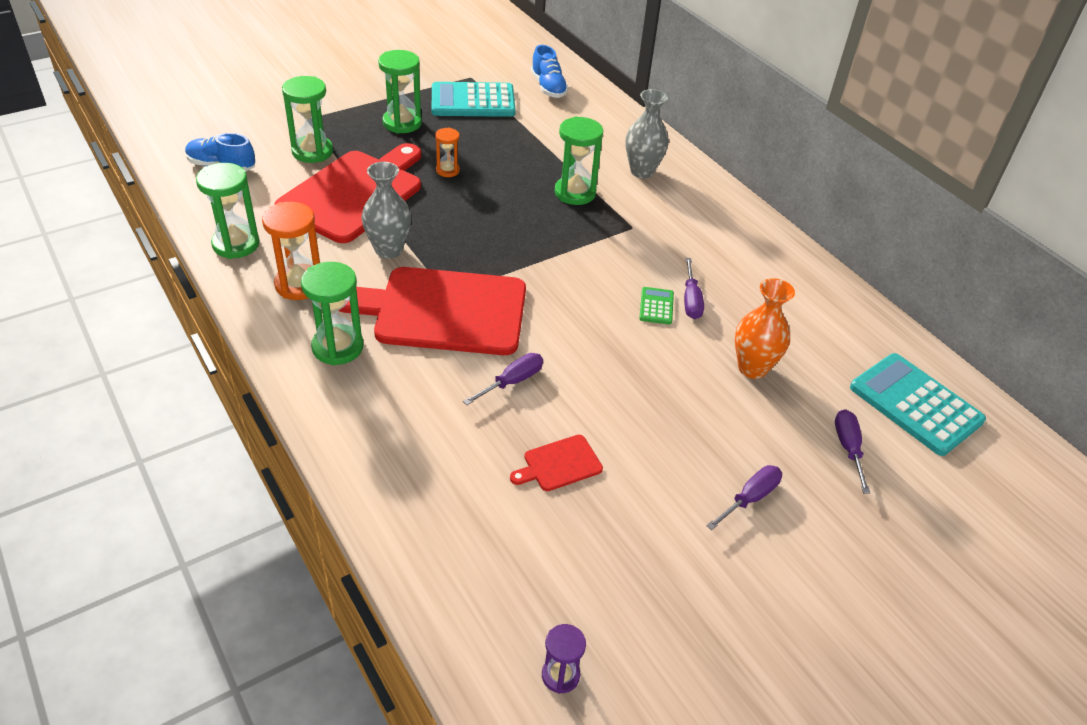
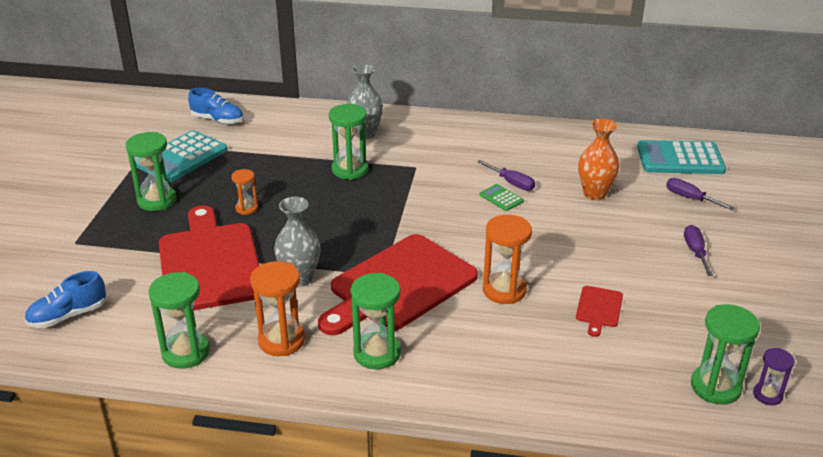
camera: 45 degrees left, 10 degrees down
(312, 152) = (124, 259): green hourglass -> green hourglass (715, 387)
(512, 382) = (504, 290): purple screwdriver -> orange hourglass

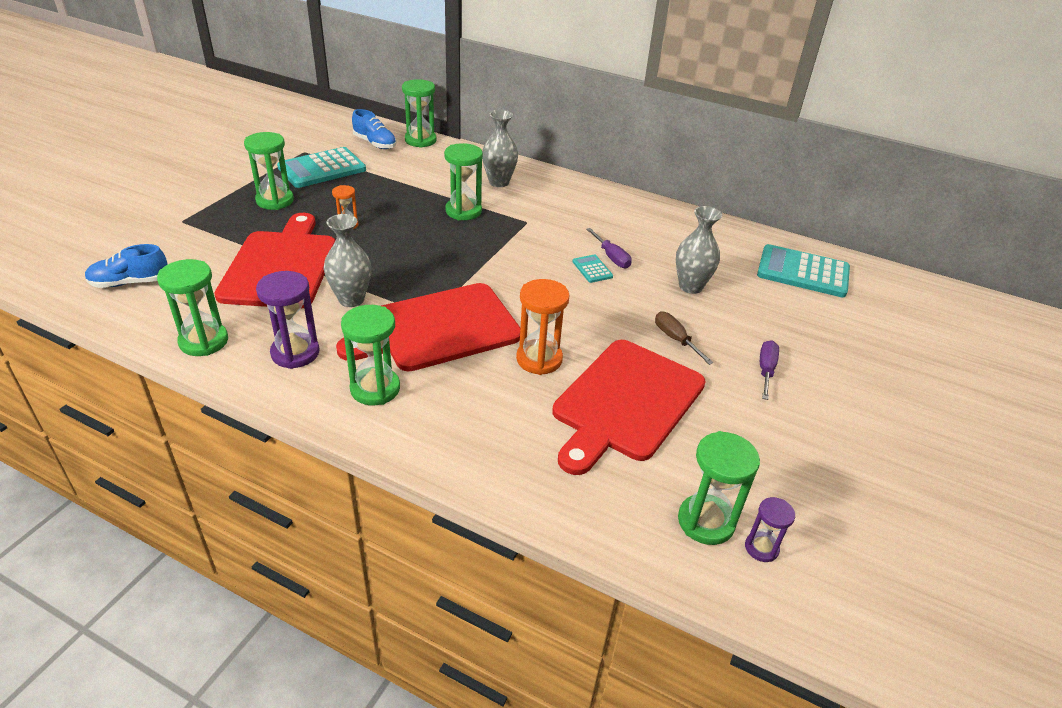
camera: 15 degrees right, 5 degrees up
(261, 107) = (420, 140): none -> green hourglass
(281, 340) = (295, 353): orange hourglass -> purple hourglass
(501, 198) = (592, 269): green calculator -> turquoise calculator
(594, 194) = (690, 286): orange vase -> grey vase
(599, 309) = (626, 403): red cutting board -> red cutting board, size x2.41
(608, 244) = (675, 339): none -> brown screwdriver
(690, 198) = (791, 314): purple screwdriver -> none

